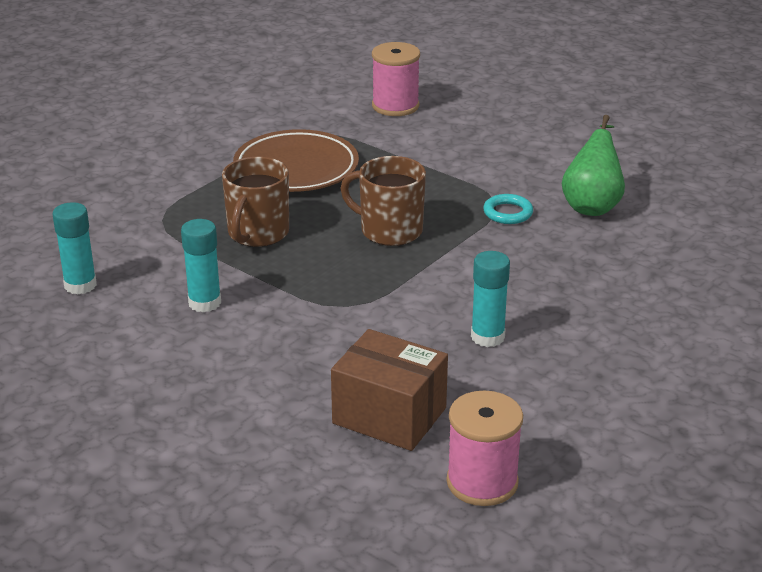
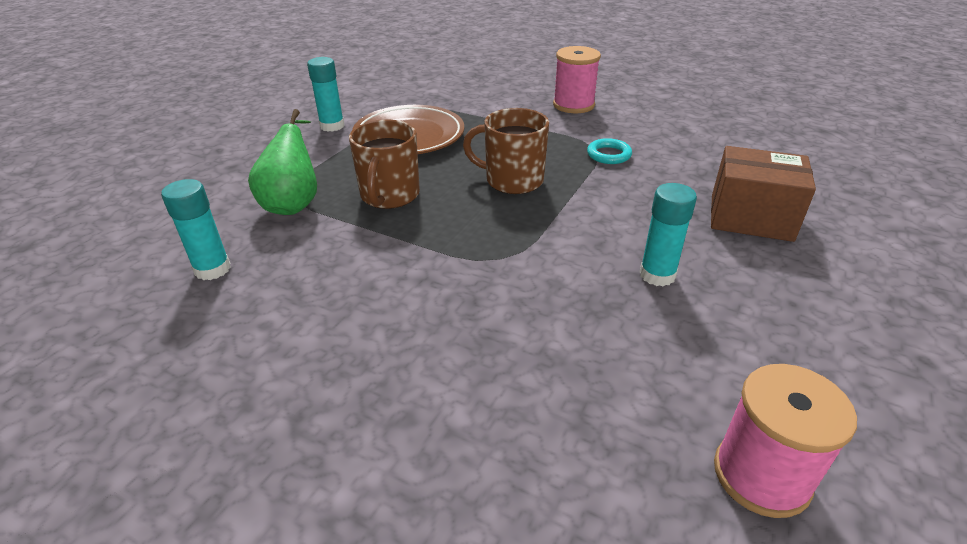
camera: 10 degrees left, 5 degrees up
(204, 303) = (351, 273): turquoise glue stick -> turquoise glue stick (332, 126)
(389, 416) = (602, 389): brown box -> brown box (750, 217)
(395, 106) = (475, 84): pink spool -> pink spool (573, 105)
(592, 205) = (675, 142): green pear -> green pear (294, 203)

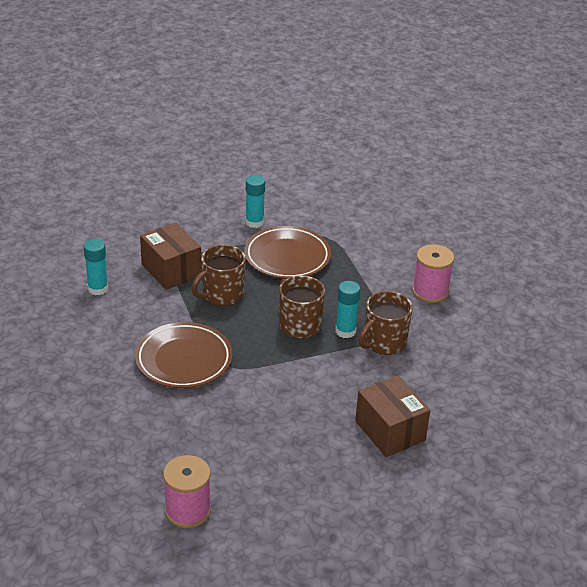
camera: 40 degrees right, 0 degrees up
(294, 203) = (171, 270): green pear -> brown box
(445, 282) = (184, 360): none -> brown plate
(609, 155) = (384, 343): turquoise ring -> brown mug
(657, 275) = (283, 422): turquoise glue stick -> turquoise glue stick (345, 331)

